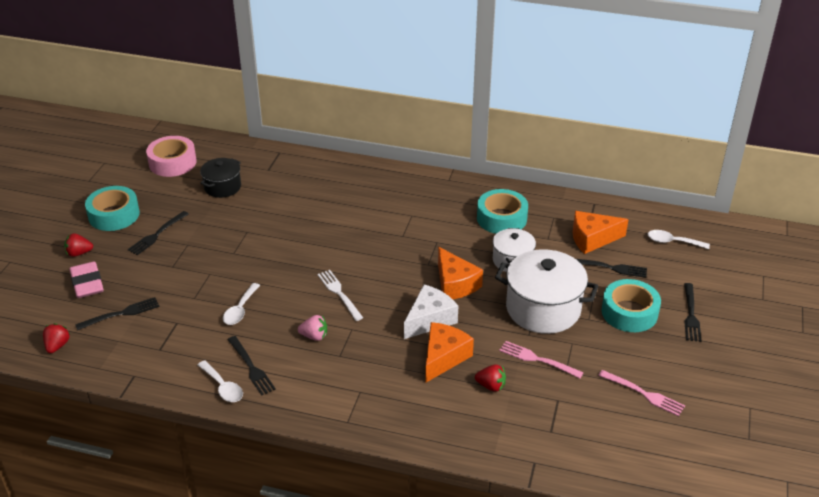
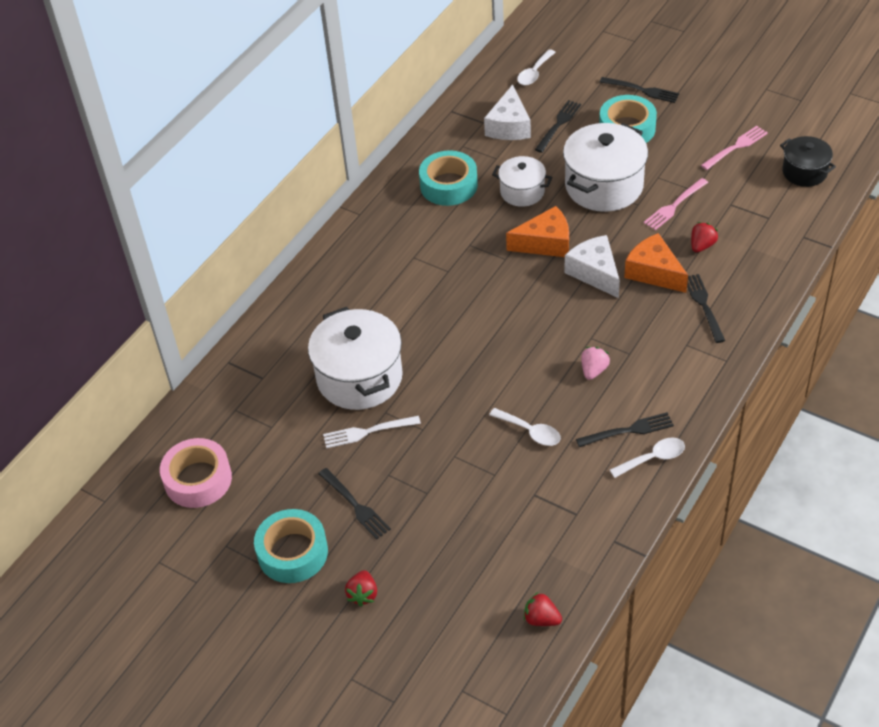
camera: 70 degrees left, 10 degrees up
(87, 283) = (430, 585): pink eraser -> none
(121, 314) = (501, 550): black fork -> black fork (704, 305)
(222, 187) = (280, 428): black pot -> black pot (804, 172)
(278, 213) = (359, 377): none -> white pot
(339, 293) = (530, 340): white fork -> white fork (368, 432)
(592, 239) = (509, 126): orange cheese -> white cheese

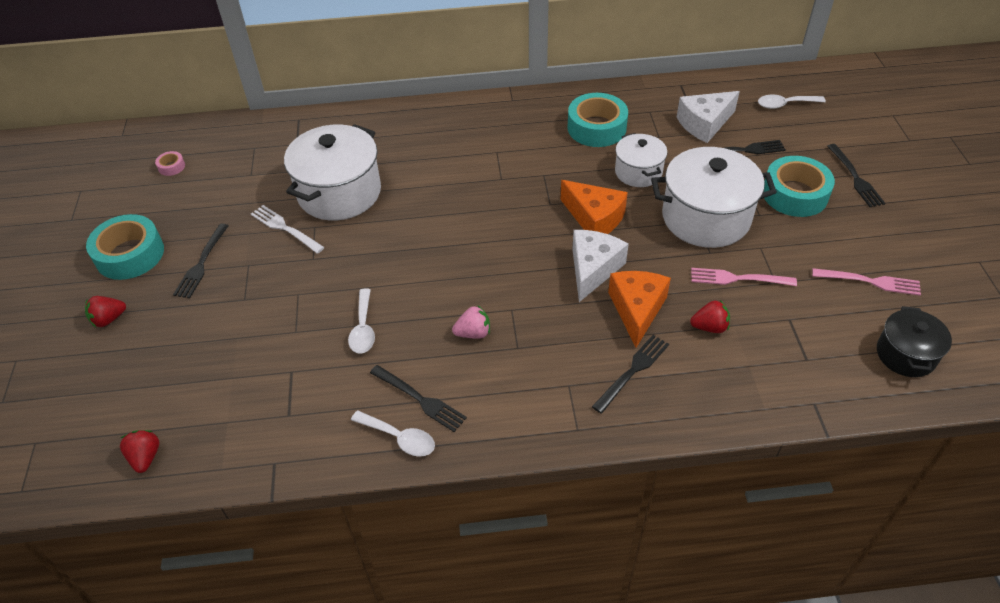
camera: 50 degrees right, 0 degrees up
(198, 479) = (171, 167): pink tape -> pink tape, size x0.43

